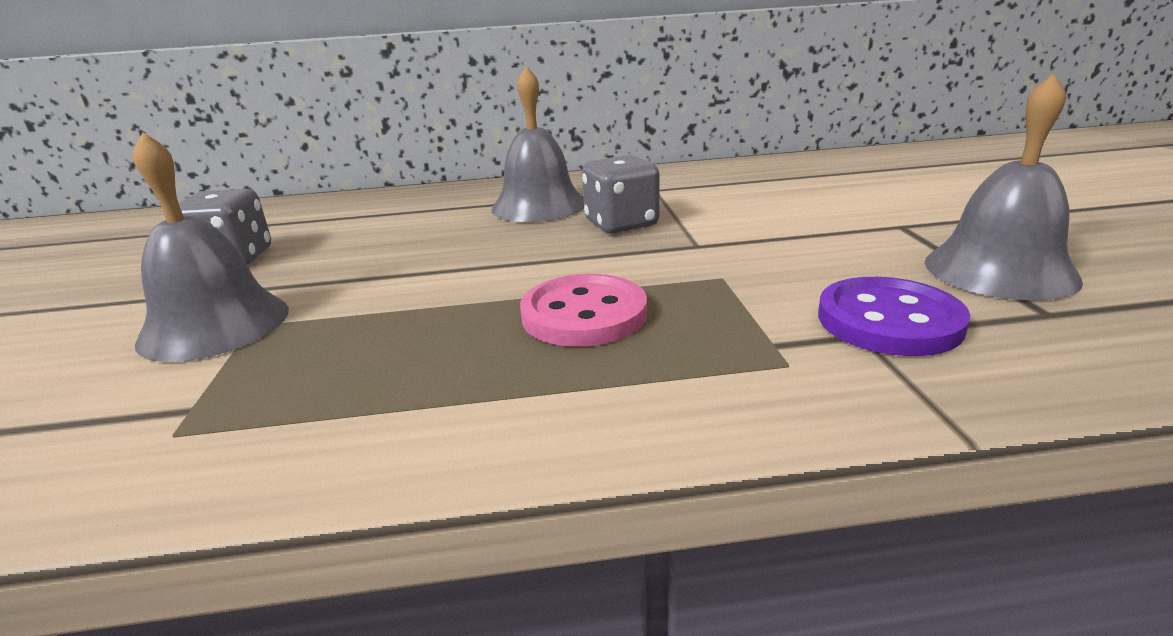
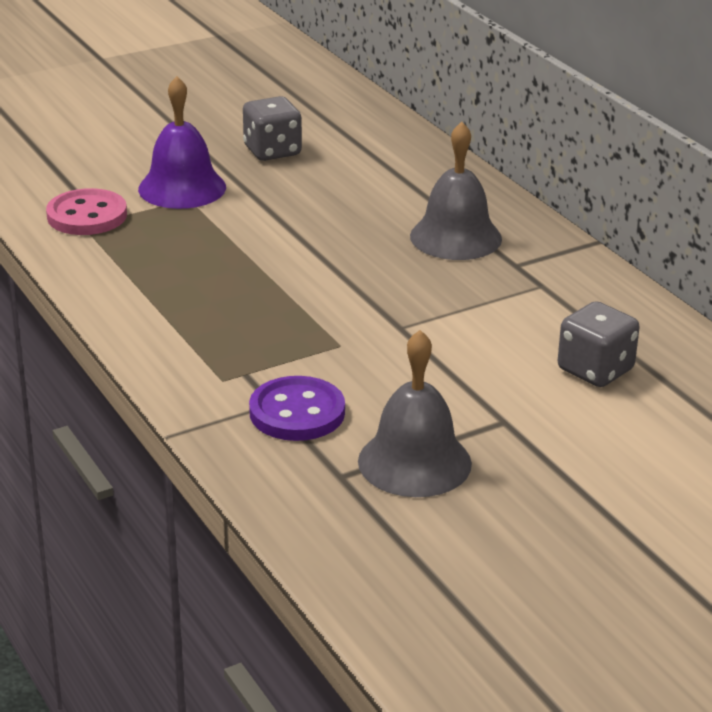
camera: 65 degrees right, 5 degrees up
(215, 325) = (182, 188): grey bell -> purple bell
(584, 314) = (253, 302): pink button -> pink button (87, 216)
(621, 224) = (430, 285): grey dice -> grey dice (595, 370)

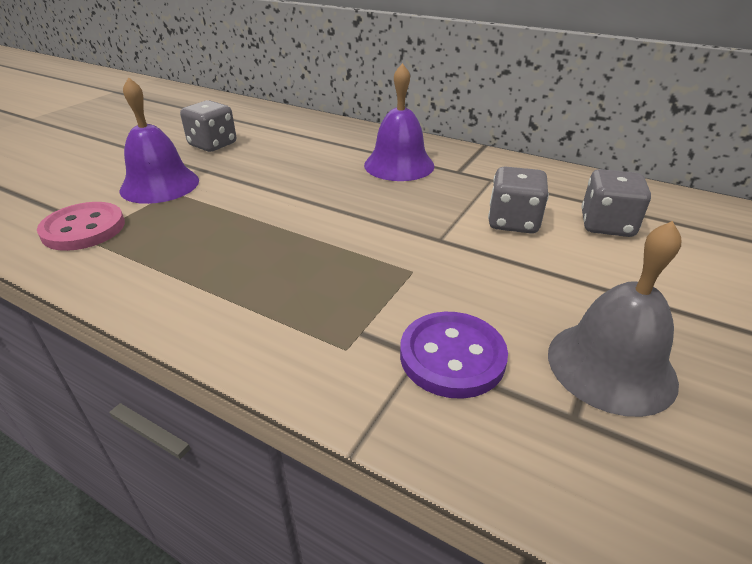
camera: 30 degrees left, 5 degrees up
(455, 237) = (399, 165): grey bell -> purple bell
(497, 335) = (513, 222): none -> grey dice

